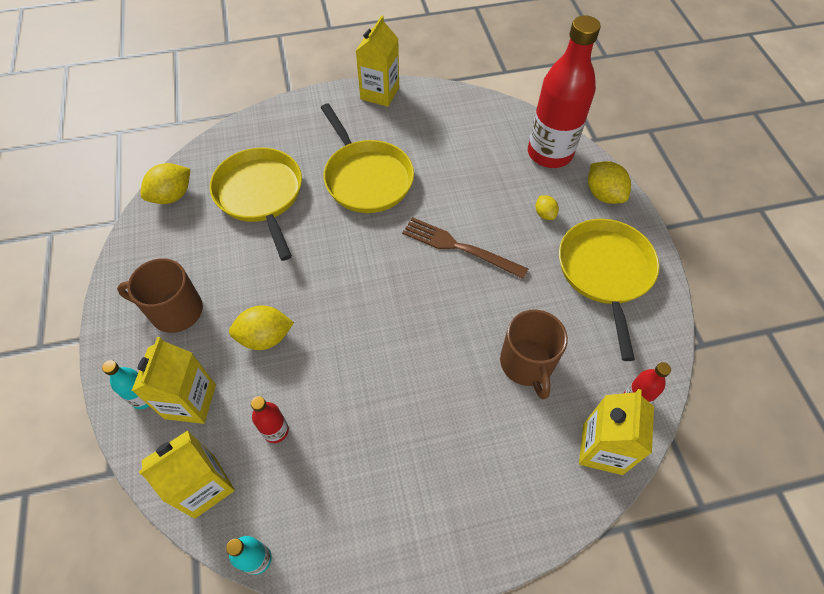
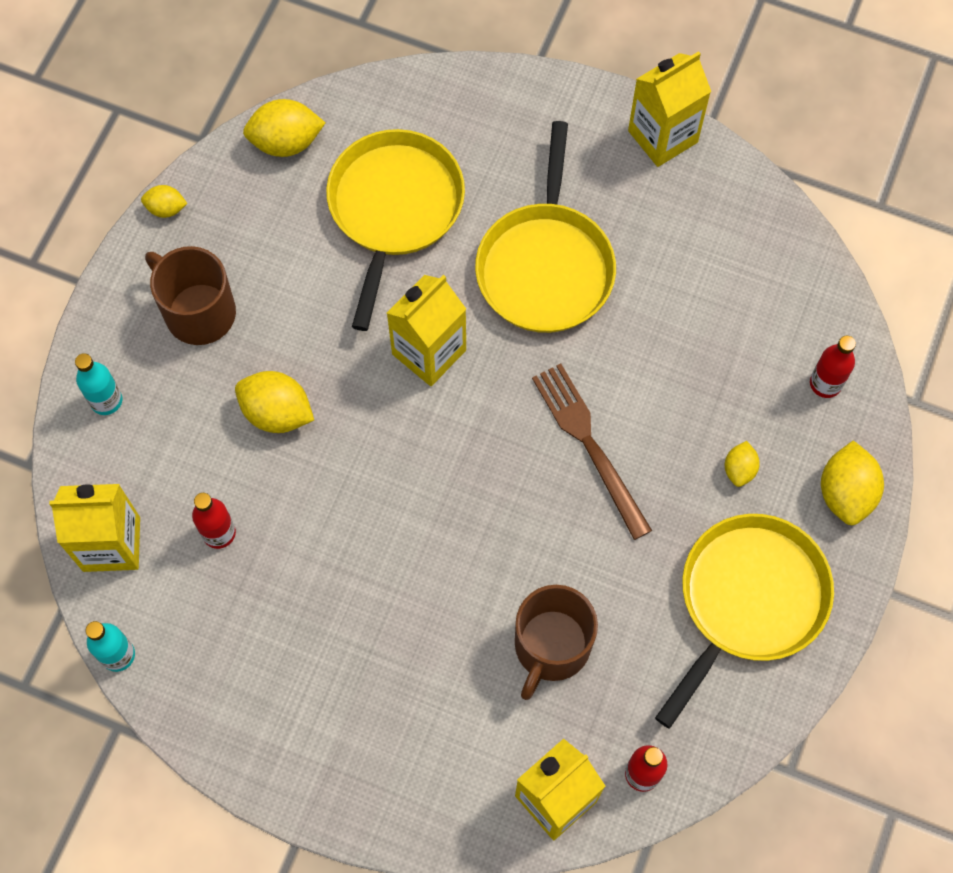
camera: 35 degrees right, 10 degrees up
(117, 267) = (166, 209): none -> yellow lemon
(190, 401) = (151, 438): yellow carton -> yellow carton (429, 352)
(549, 153) = (825, 383): red bottle -> red bottle, size x0.43

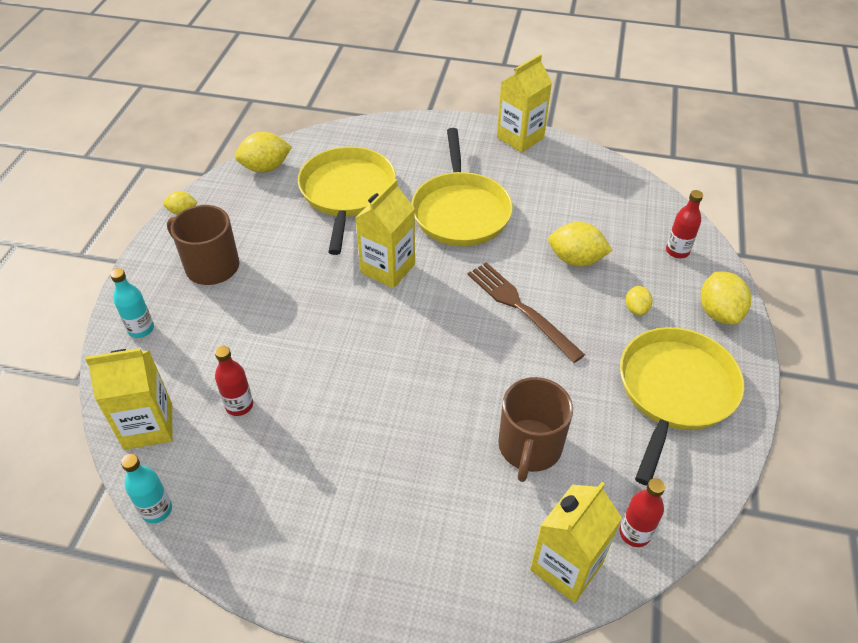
camera: 10 degrees left, 20 degrees down
(277, 413) = (278, 319): yellow lemon -> yellow lemon (576, 259)

